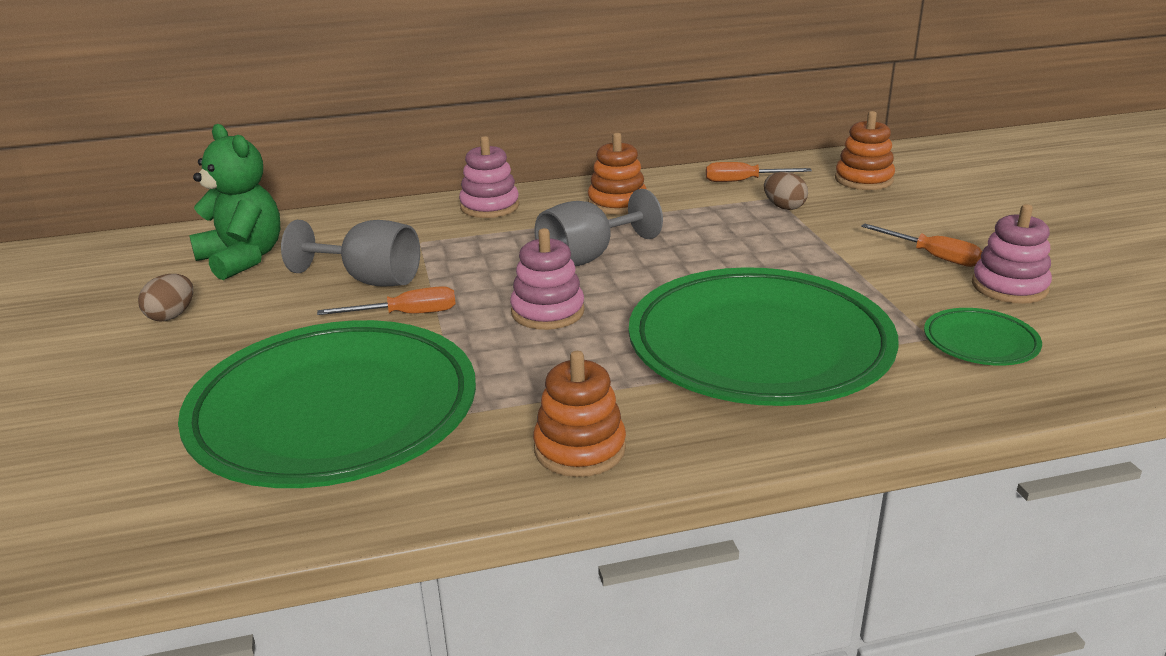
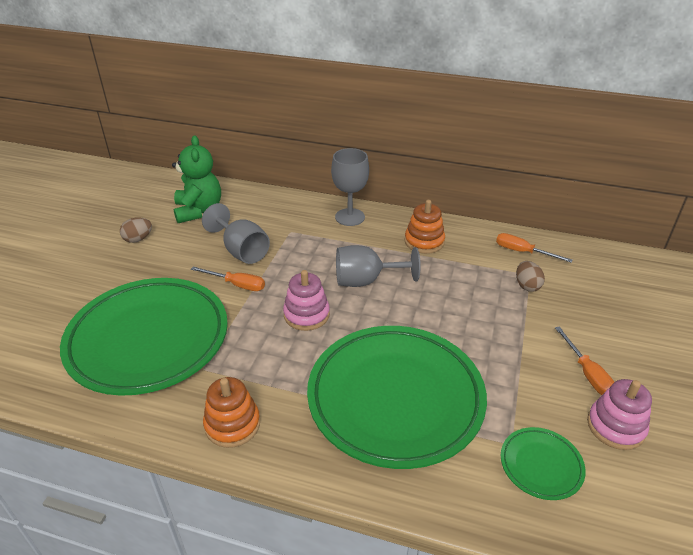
camera: 30 degrees right, 10 degrees up
(489, 206) = (350, 217): pink stacking toy -> grey goblet
(863, 180) = (609, 281): orange stacking toy -> none

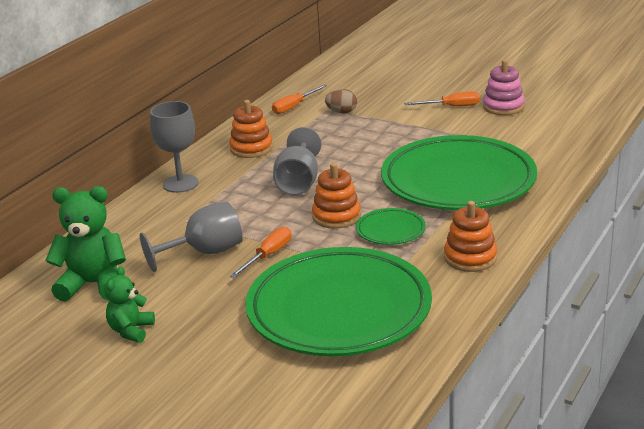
camera: 75 degrees left, 10 degrees down
(138, 239) = (131, 330): brown egg -> green teddy bear
(306, 315) = (336, 216): pink stacking toy -> orange stacking toy
(541, 465) = (532, 136): green plate -> green plate (390, 230)

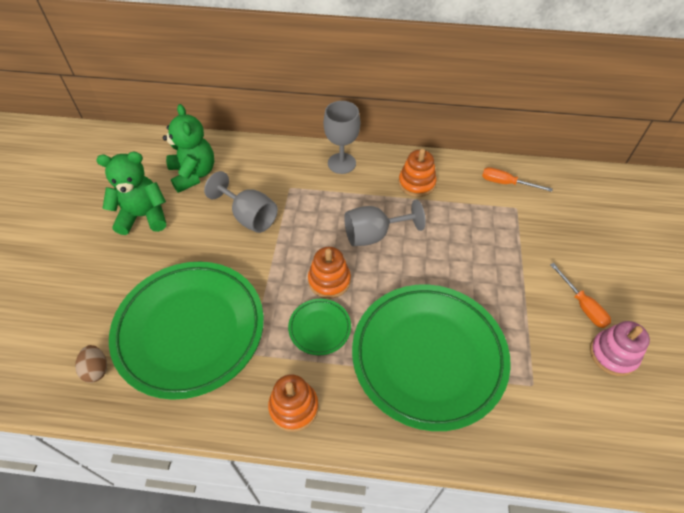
camera: 65 degrees right, 25 degrees up
(131, 330) = (143, 216): green teddy bear -> green teddy bear, size x1.68
(268, 256) = (255, 256): orange screwdriver -> none
(342, 112) = (516, 220): brown egg -> brown egg (96, 369)

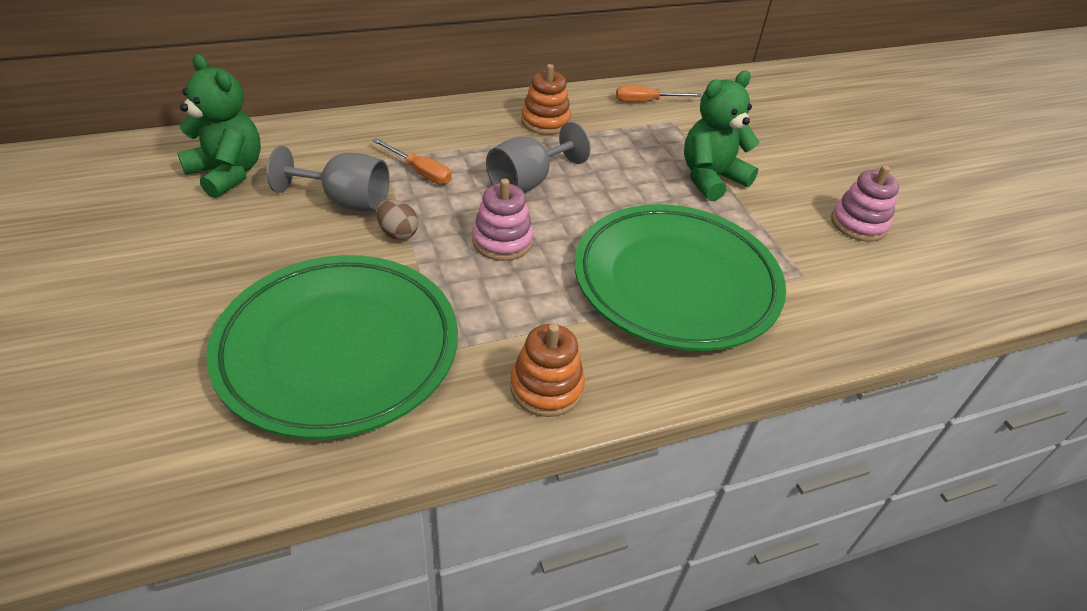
camera: 30 degrees left, 10 degrees down
(96, 369) = (210, 445): brown egg -> brown egg (398, 233)
(143, 216) = (174, 238): green teddy bear -> green teddy bear (711, 178)
(319, 328) = (523, 293): green plate -> none
(329, 280) = (502, 241): orange stacking toy -> pink stacking toy
(341, 163) = (438, 120): grey goblet -> none
(582, 305) = (799, 190): orange screwdriver -> orange screwdriver (420, 172)

